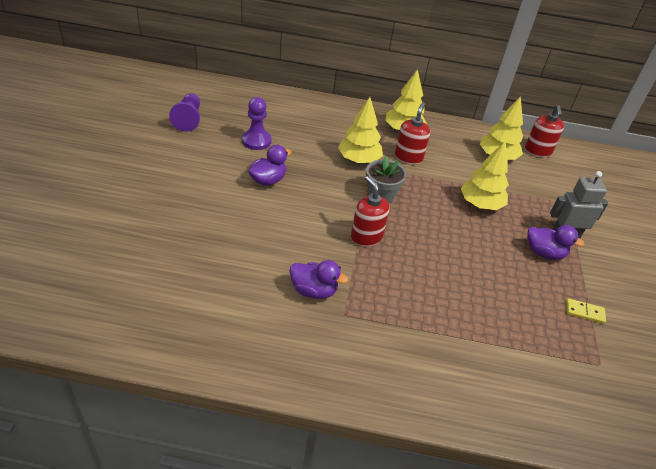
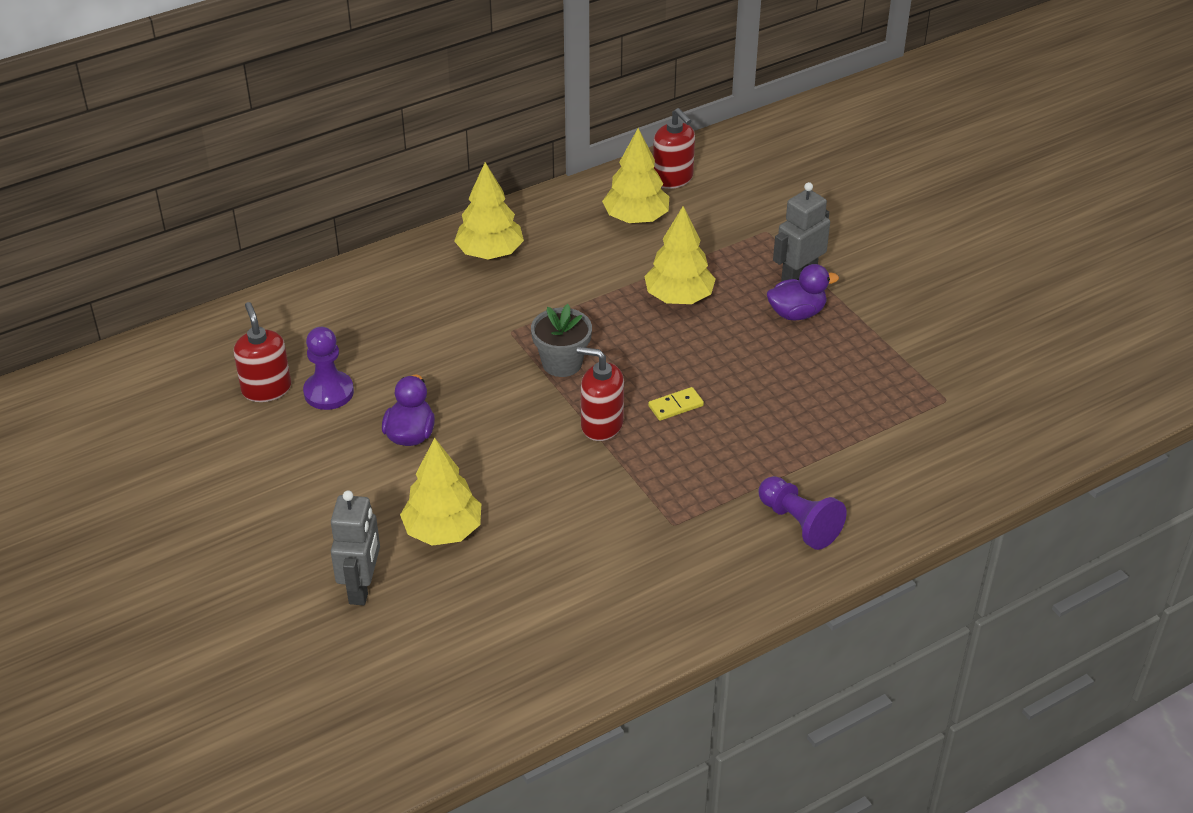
camera: 35 degrees left, 0 degrees up
(155, 230) = (362, 587): none -> grey robot
(188, 119) = (199, 423): purple pawn -> purple pawn (799, 523)
(314, 291) = (616, 524): purple duck -> none
(359, 160) = (484, 332): yellow tree -> yellow tree (443, 530)
(408, 157) = (537, 288): red soap dispenser -> red soap dispenser (266, 389)
(584, 312) = (890, 354): yellow domino -> yellow domino (675, 406)

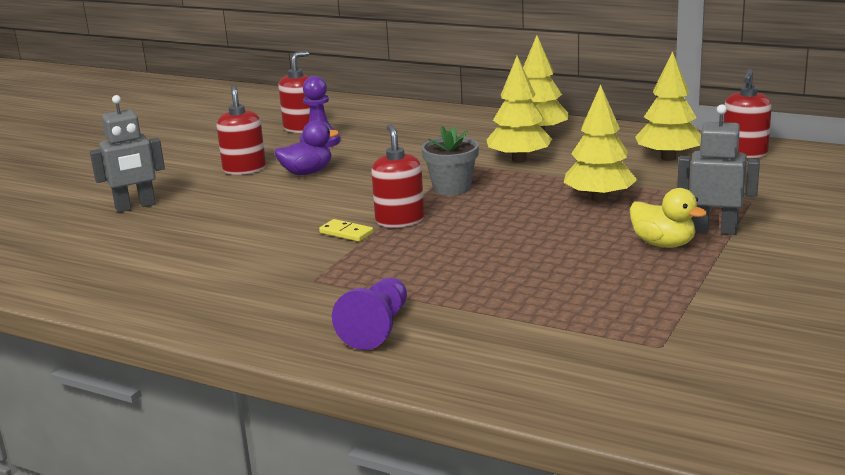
camera: 60 degrees right, 20 degrees down
(345, 474) = (244, 169): none -> red soap dispenser
(443, 530) = (218, 210): yellow tree -> yellow tree (519, 160)
(675, 406) = (461, 237): yellow domino -> yellow domino (346, 233)
(797, 313) = (663, 244): purple duck -> yellow duck

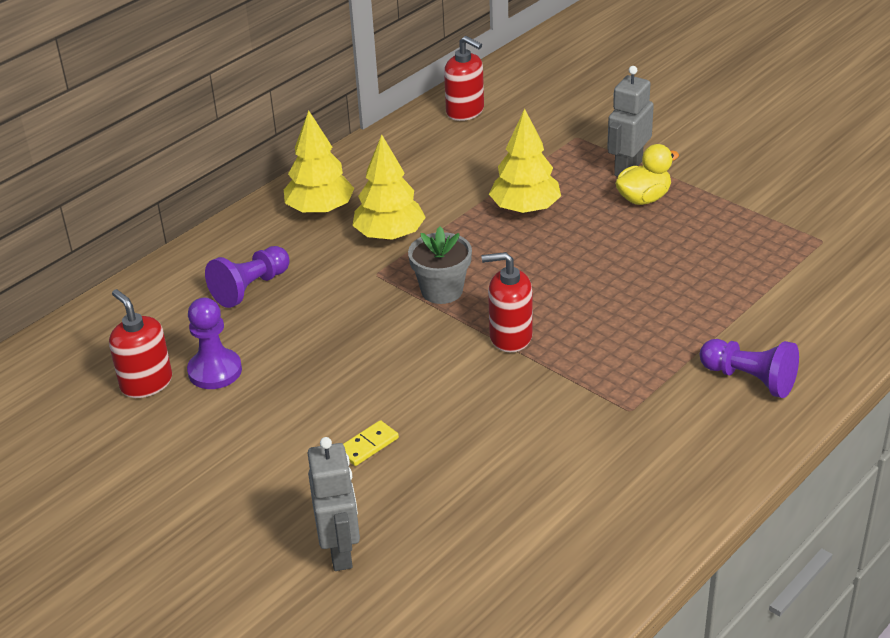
camera: 75 degrees left, 15 degrees up
(244, 169) = (269, 444): red soap dispenser -> none
(307, 172) = (320, 391): purple duck -> none
(346, 233) = (523, 377): yellow domino -> yellow domino (368, 445)
(421, 133) = (250, 288): none -> purple pawn
(668, 158) = (448, 151): yellow tree -> none

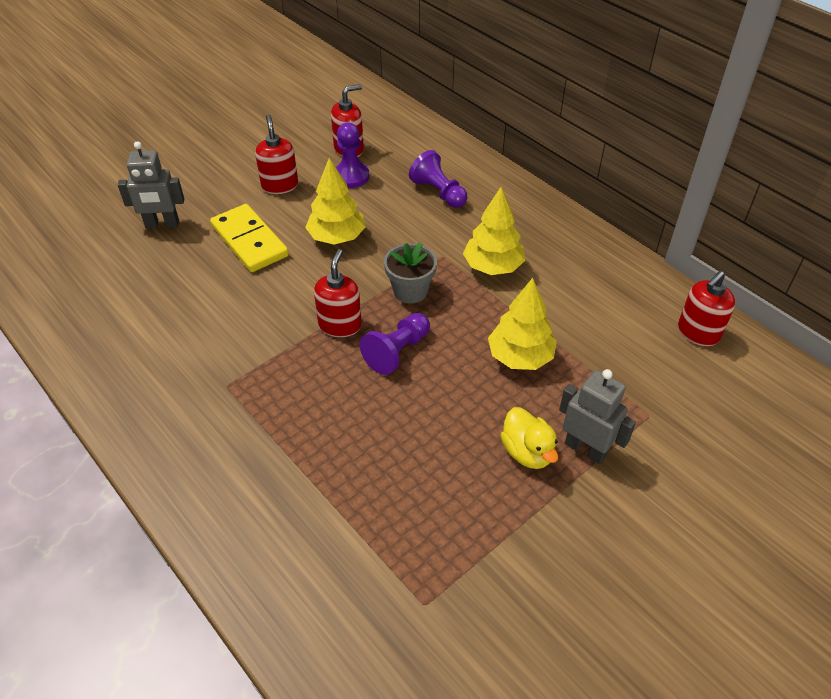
camera: 95 degrees right, 10 degrees up
(237, 440) = (280, 185): none -> red soap dispenser
(320, 210) = (535, 230): yellow tree -> yellow tree (336, 237)
(368, 445) = (249, 241): yellow domino -> yellow domino, size x2.18
(750, 379) = (230, 477): purple pawn -> purple pawn (397, 352)

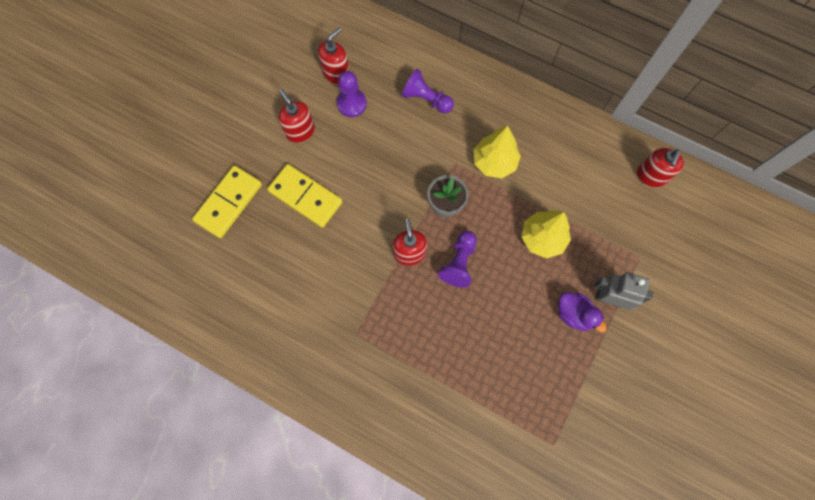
camera: 20 degrees left, 25 degrees up
(162, 224) = (229, 203): grey robot -> yellow domino
(336, 237) = (369, 171): yellow tree -> none
(527, 452) = (574, 314): yellow duck -> purple duck

